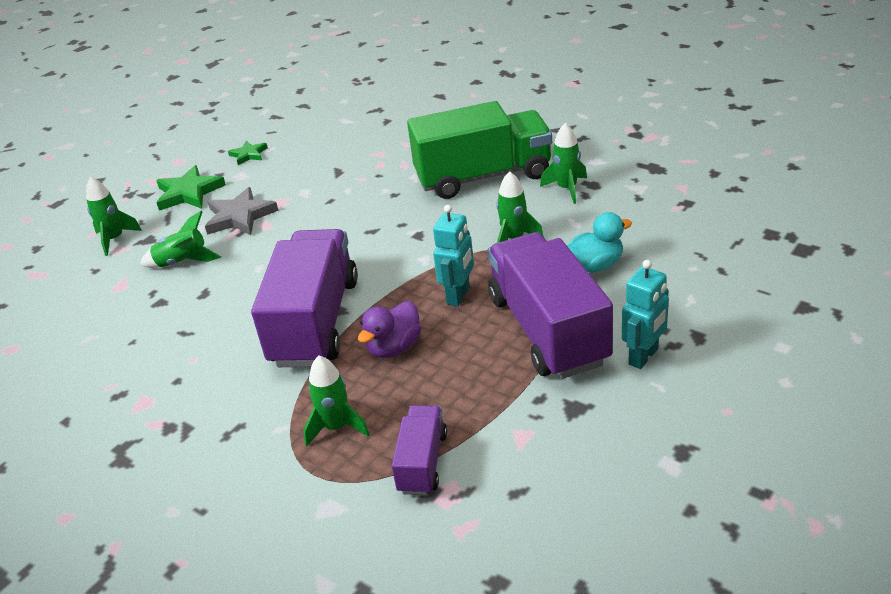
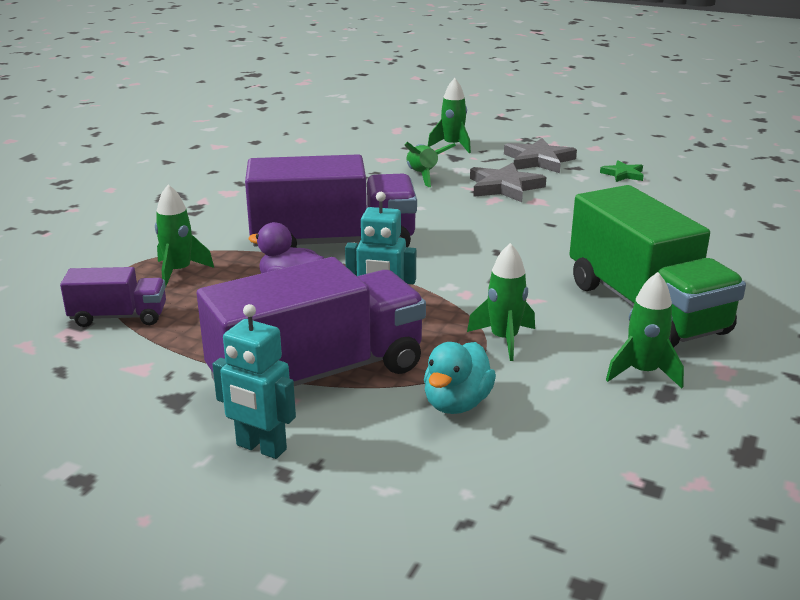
camera: 75 degrees right, 10 degrees down
(189, 193) = (538, 160): green star -> grey star
(595, 265) = (457, 403): turquoise duck -> turquoise duck turned 60 degrees clockwise

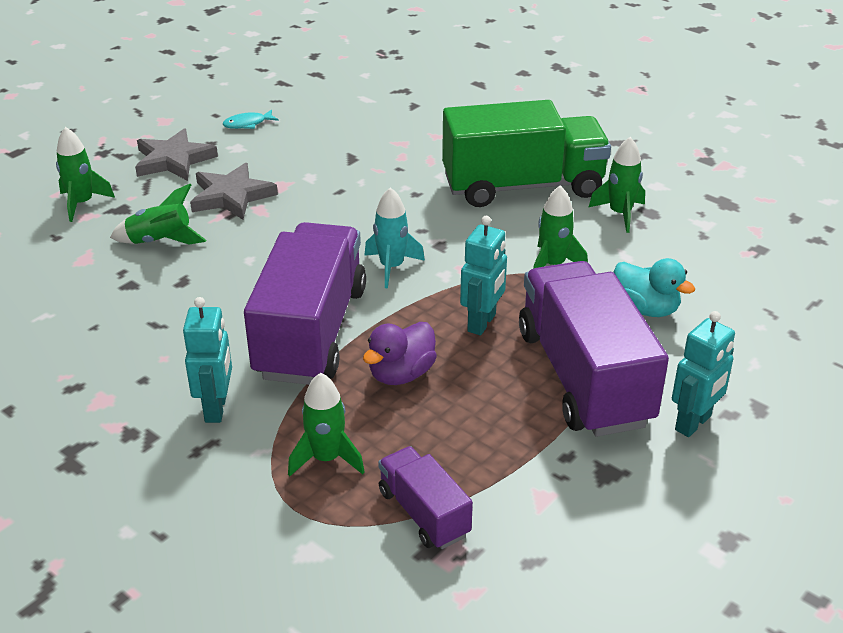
camera: 75 degrees left, 10 degrees up
(119, 317) = (424, 513): purple truck -> purple truck turned 45 degrees counterclockwise
(229, 226) = (216, 408): none -> turquoise robot
(445, 262) = (392, 267): none -> turquoise rocket
(623, 174) = (247, 124): green star -> turquoise fish

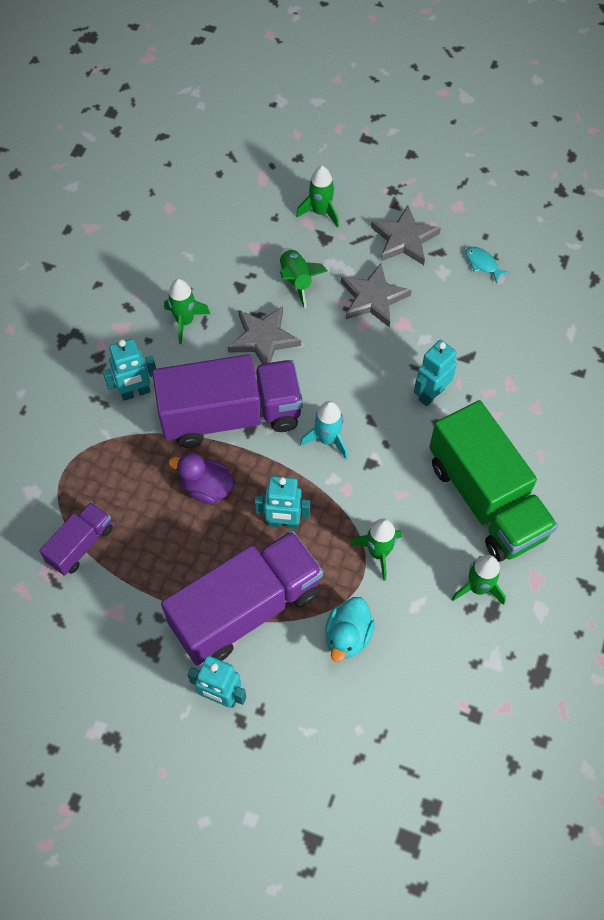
camera: 70 degrees right, 25 degrees up
(221, 283) = (263, 339): none -> grey star
(326, 458) = (111, 472): green rocket -> green rocket (185, 321)
(380, 189) = (431, 394): none -> turquoise robot

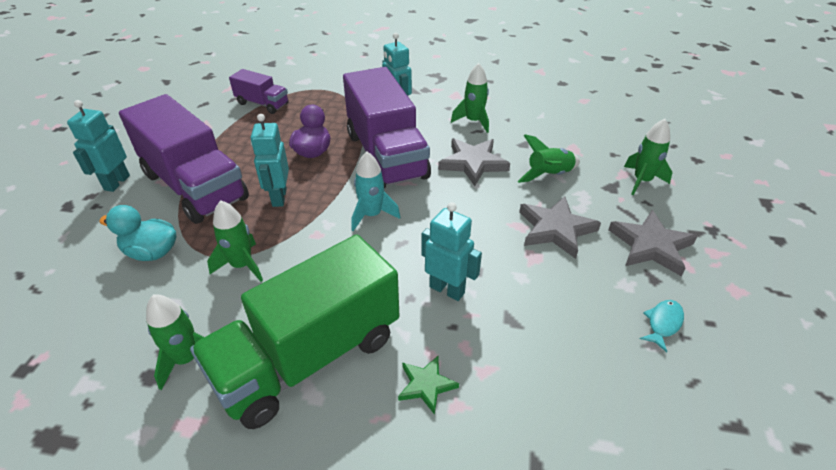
camera: 80 degrees right, 20 degrees down
(518, 423) = (426, 385): none -> green star

